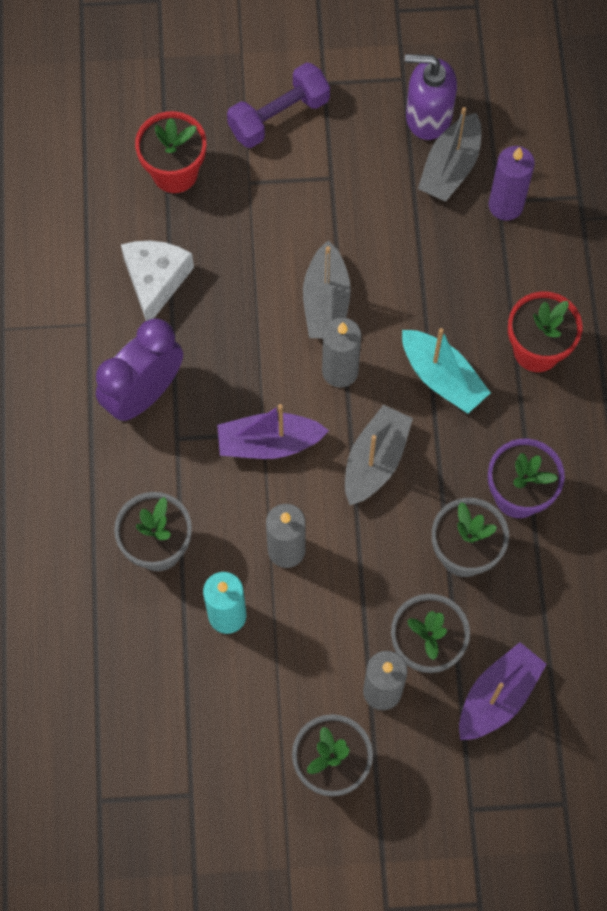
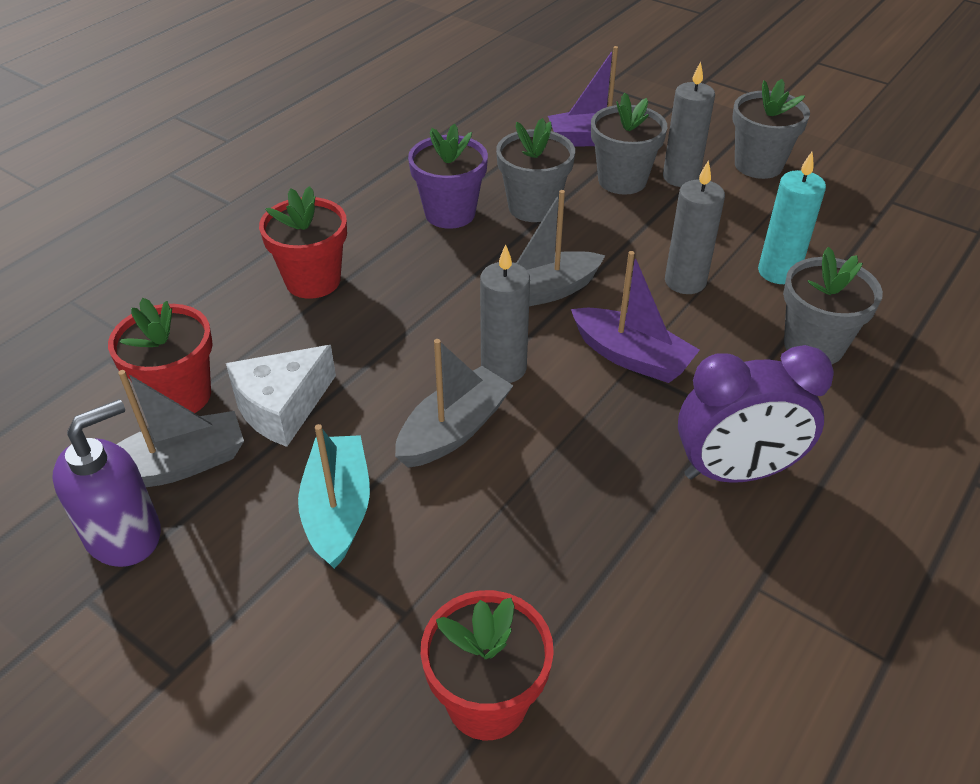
camera: 140 degrees left, 25 degrees down
(155, 280) = (629, 579): white cheese -> white cheese (282, 407)
(279, 116) = (279, 672): purple dumbbell -> none
(428, 116) = (124, 534): purple soap dispenser -> purple soap dispenser turned 90 degrees counterclockwise
(442, 378) = (416, 310): turquoise boat -> turquoise boat (338, 510)
(505, 205) = (179, 396): purple candle -> red flower pot

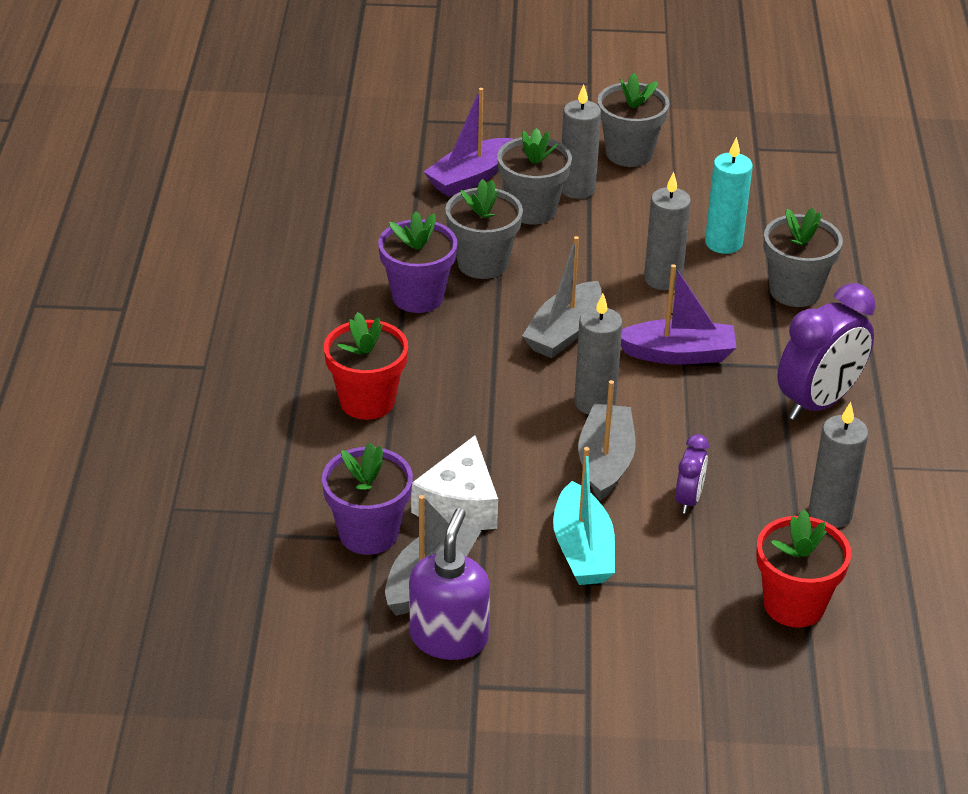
camera: 35 degrees left, 5 degrees down
(179, 396) = (368, 533): red flower pot -> purple flower pot
(338, 510) = (582, 550): turquoise boat -> turquoise boat turned 150 degrees counterclockwise
(495, 511) = (688, 499): none -> purple clock
(633, 608) = (830, 513): none -> grey candle

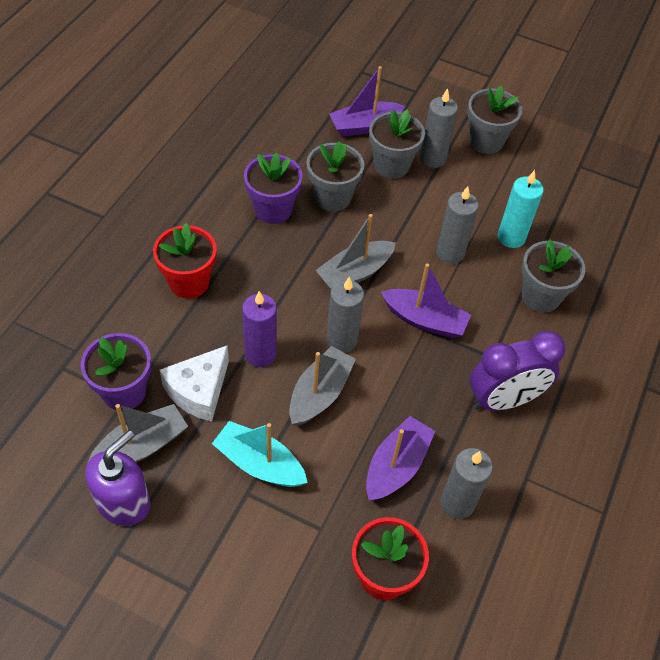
camera: 20 degrees right, 15 degrees up
(508, 446) = (260, 354): none -> purple candle
(582, 550) = (259, 463): turquoise boat -> turquoise boat turned 105 degrees clockwise
(688, 499) = (360, 449): purple clock -> none
(740, 501) = (396, 466): none -> purple boat

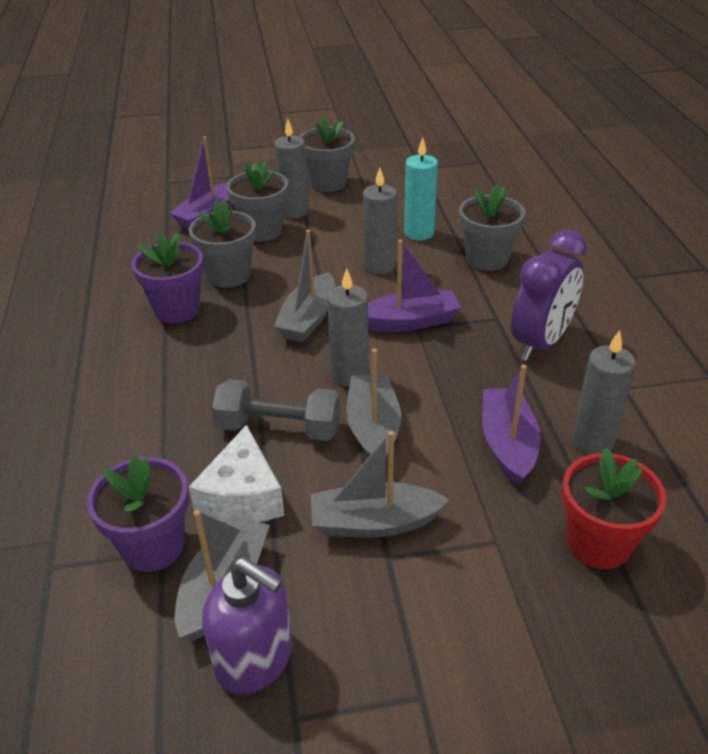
camera: 30 degrees left, 15 degrees down
(123, 502) = (255, 658): purple soap dispenser -> purple soap dispenser turned 120 degrees clockwise
(189, 282) = (140, 408): red flower pot -> none
(259, 463) = (374, 522): turquoise boat -> grey boat
(260, 354) = (279, 428): purple candle -> grey dumbbell

